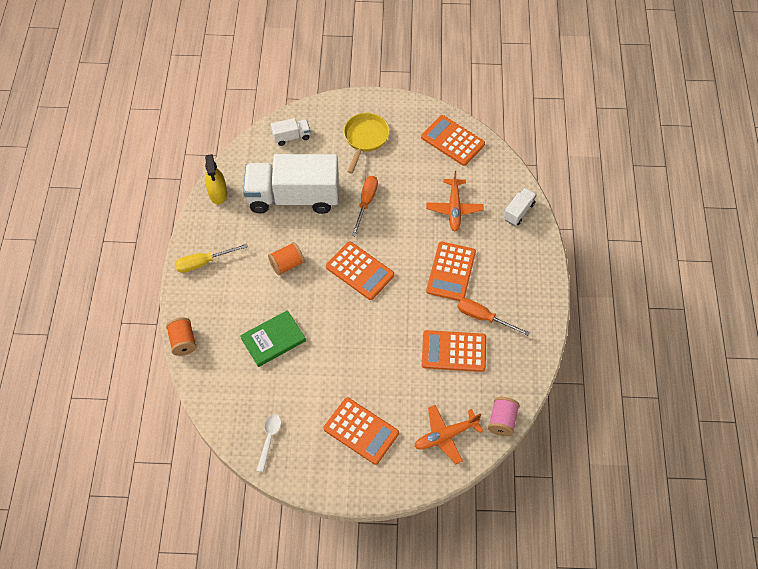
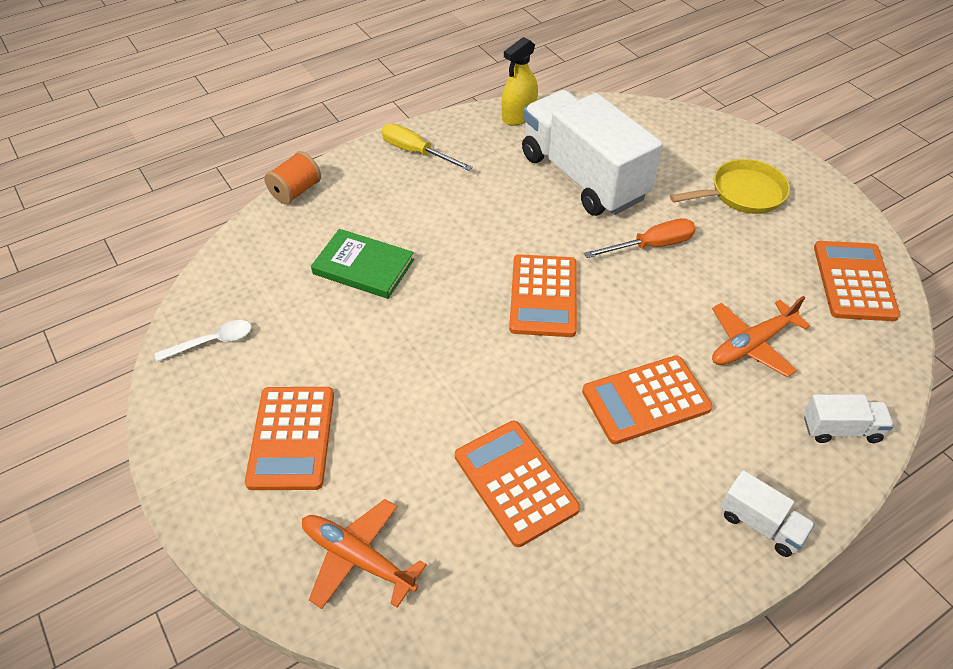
camera: 55 degrees right, 10 degrees down
(287, 264) = (483, 221): orange spool -> none
(291, 137) = (662, 131): white truck -> white truck (760, 524)
(483, 317) = (610, 490): orange screwdriver -> none
(502, 421) = (445, 632): pink spool -> none

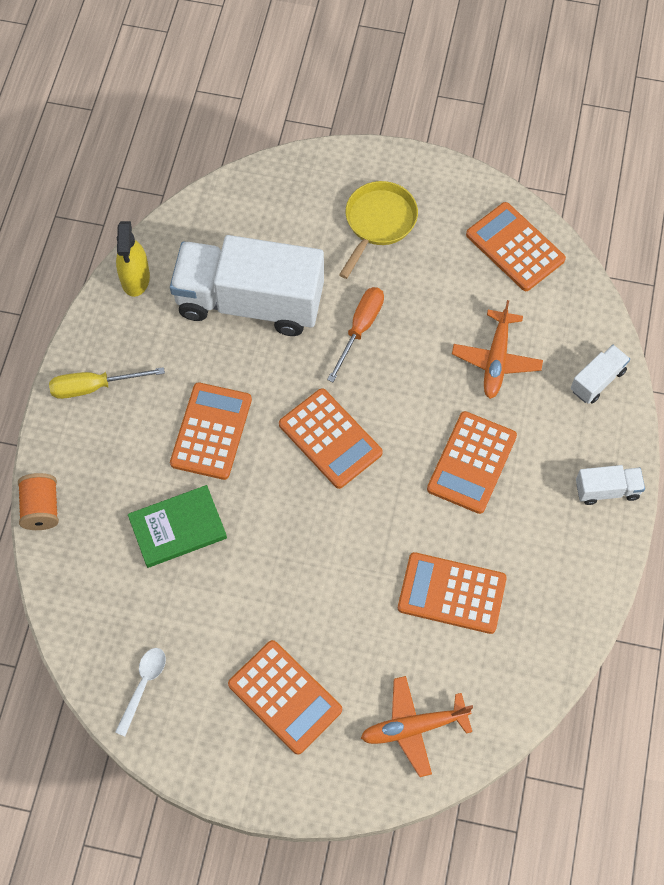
camera: 45 degrees left, 15 degrees up
(461, 229) = (211, 431): none -> orange calculator

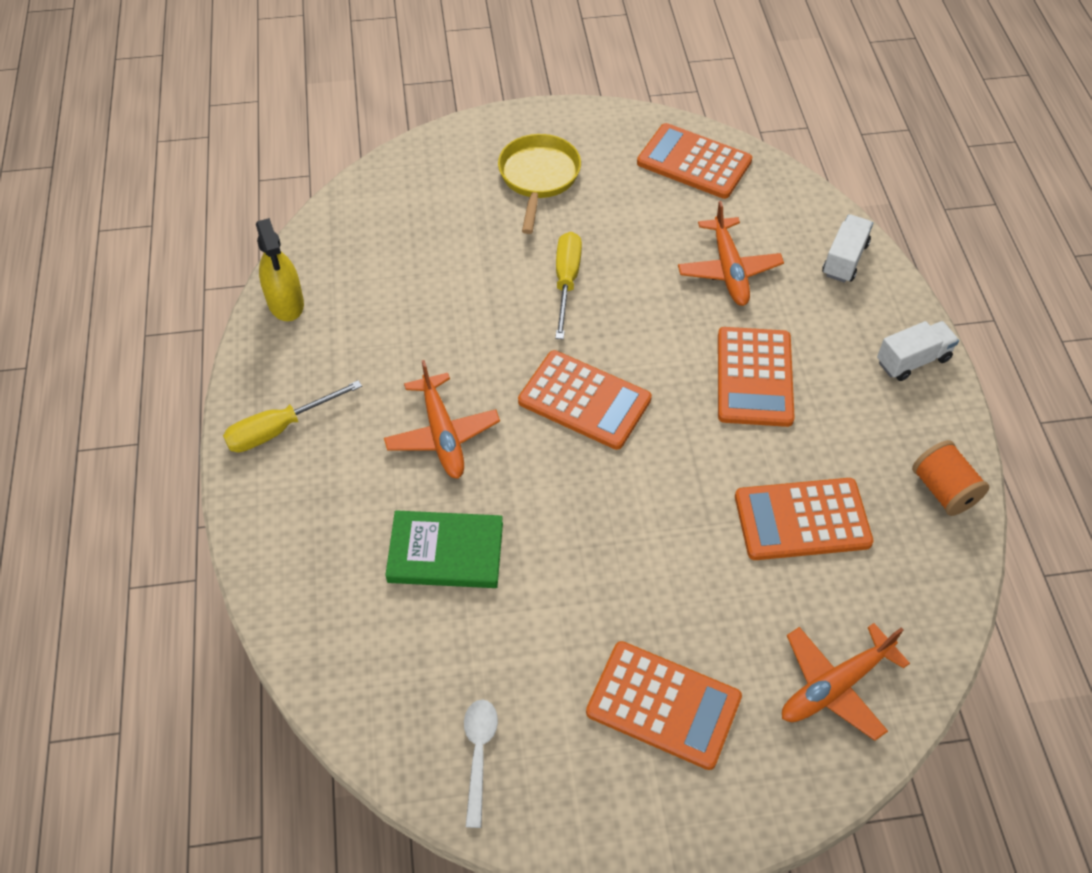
camera: 20 degrees left, 10 degrees down
(41, 508) = (263, 584): orange spool -> orange spool (943, 490)
(177, 528) = (445, 552): green book -> green book turned 45 degrees clockwise
(211, 431) = (442, 434): orange calculator -> orange plane
(250, 302) = (430, 290): white truck -> none
(360, 329) = (566, 282): orange screwdriver -> yellow screwdriver

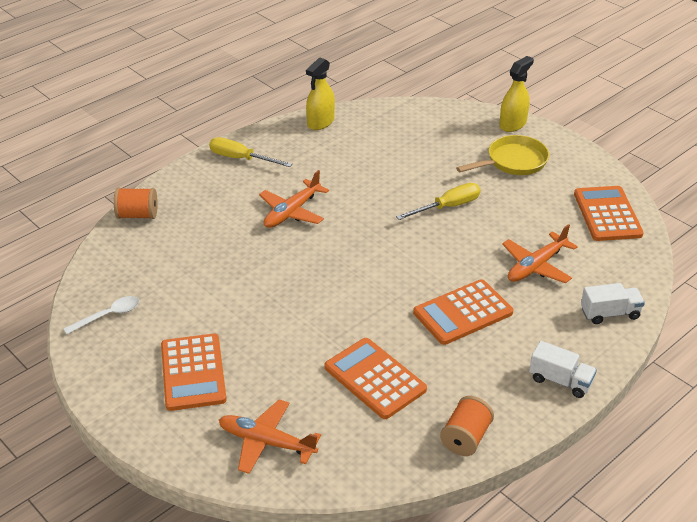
camera: 55 degrees right, 15 degrees down
(291, 613) = (138, 215): none -> orange spool
(445, 552) = (218, 248): green book -> none
(471, 135) = (512, 124): none -> yellow spray bottle
(584, 400) = (369, 252): orange calculator -> none

